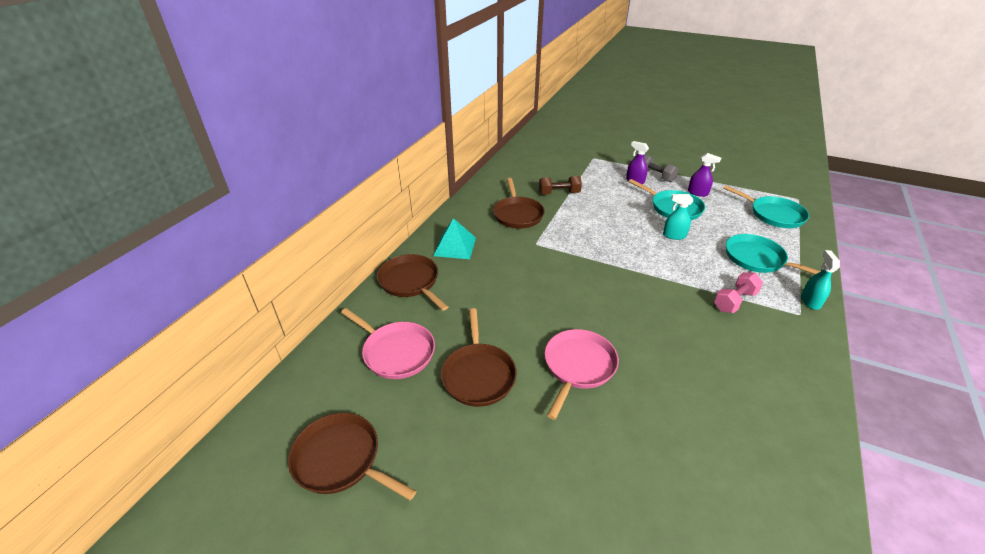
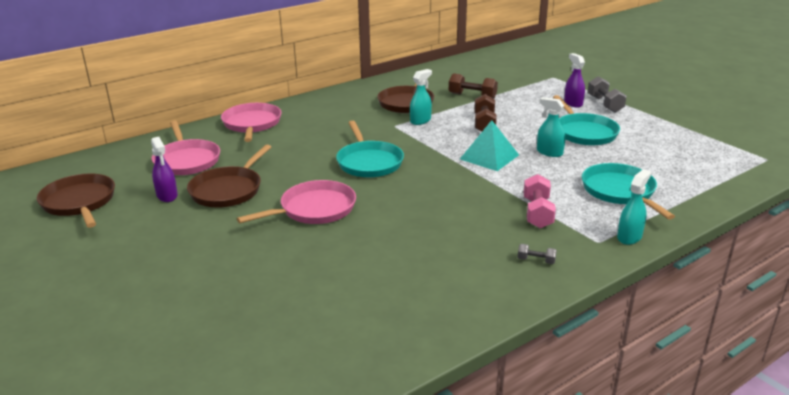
camera: 30 degrees right, 10 degrees down
(410, 282) = (252, 124): brown pan -> pink pan
(455, 246) = (318, 111): turquoise pyramid -> turquoise pyramid (489, 157)
(550, 231) = (420, 120): none -> turquoise spray bottle
(599, 220) = (484, 124): none -> brown dumbbell
(697, 193) = (635, 127): purple spray bottle -> purple spray bottle (167, 196)
(734, 301) = (537, 213): pink dumbbell -> pink dumbbell turned 75 degrees counterclockwise
(774, 215) = (706, 164): turquoise pan -> turquoise pan (369, 162)
(787, 351) = (536, 260): none -> grey dumbbell

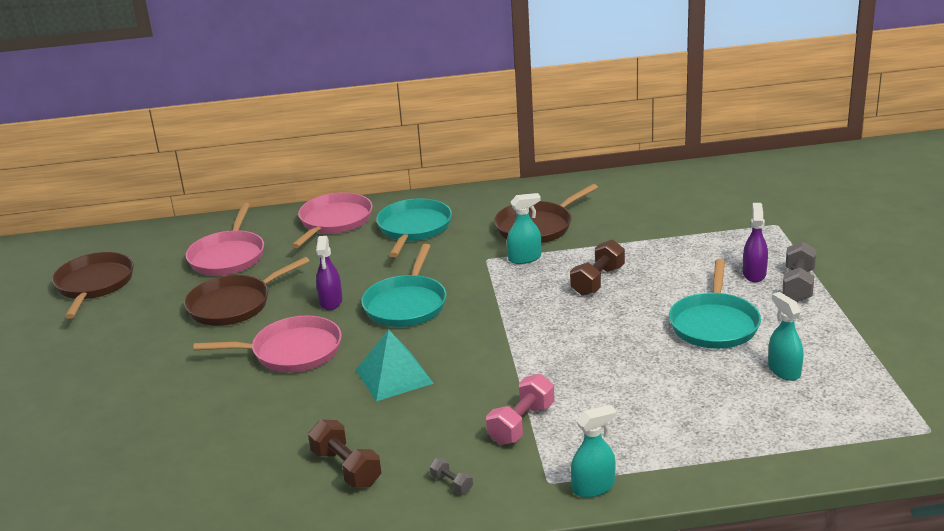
camera: 30 degrees right, 0 degrees up
(167, 196) = (173, 297): purple spray bottle -> purple spray bottle (331, 302)
(472, 96) = (629, 234): brown dumbbell -> brown dumbbell (346, 468)
(489, 157) = (551, 331): turquoise pyramid -> turquoise pyramid (394, 376)
(549, 152) = (632, 343): turquoise spray bottle -> turquoise spray bottle (784, 370)
(620, 191) = (656, 423): turquoise pan -> turquoise pan (413, 228)

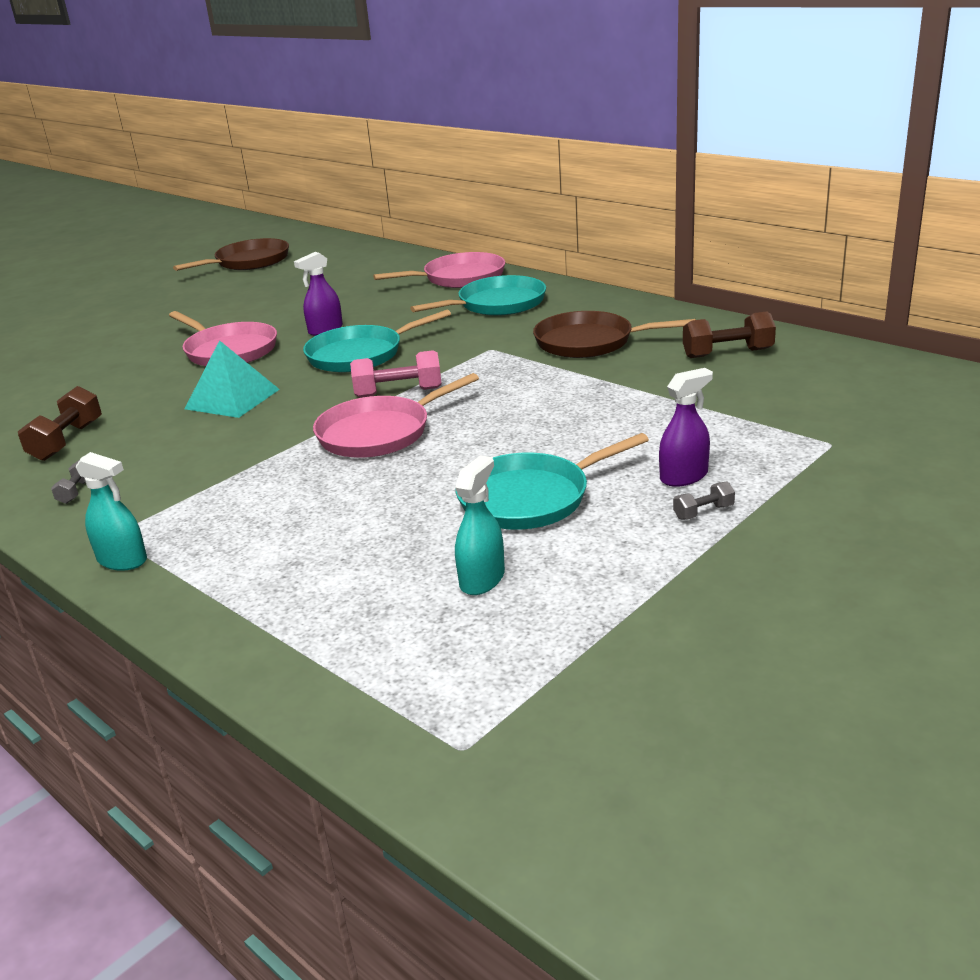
camera: 50 degrees right, 0 degrees up
(228, 256) = (347, 274): pink pan -> pink pan (379, 433)
(233, 305) = (276, 306): brown pan -> none
(521, 424) = (207, 481): pink dumbbell -> pink dumbbell (398, 392)
(525, 258) = (518, 362): turquoise spray bottle -> none
(598, 281) = (528, 407): brown dumbbell -> brown dumbbell (727, 353)
(798, 285) = (703, 512): grey dumbbell -> grey dumbbell, size x0.52

